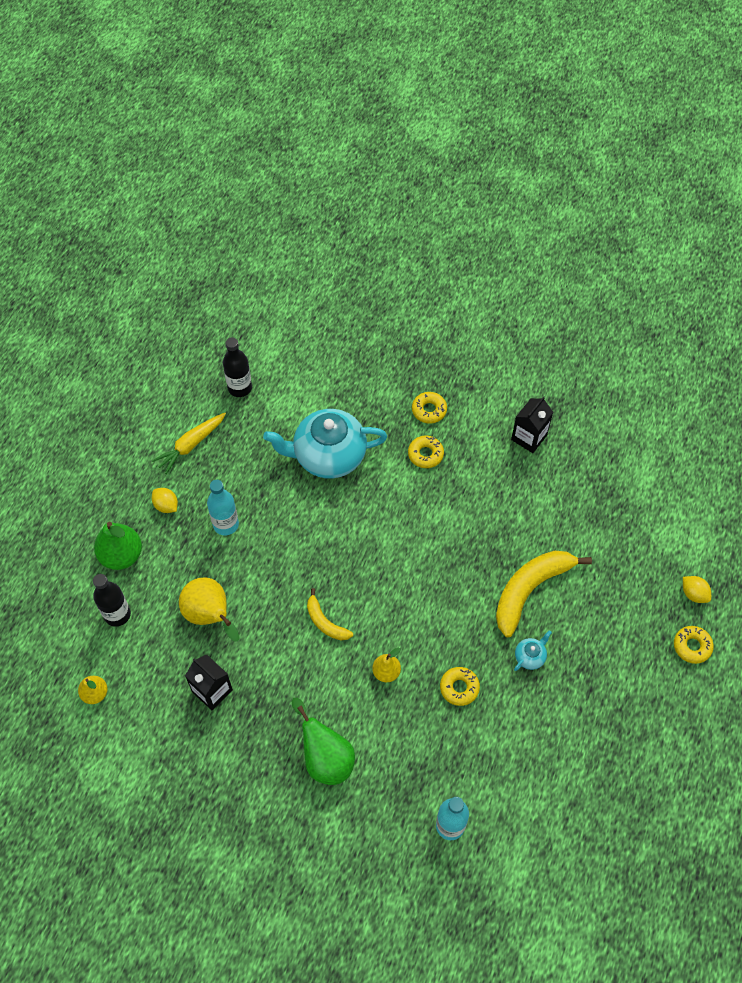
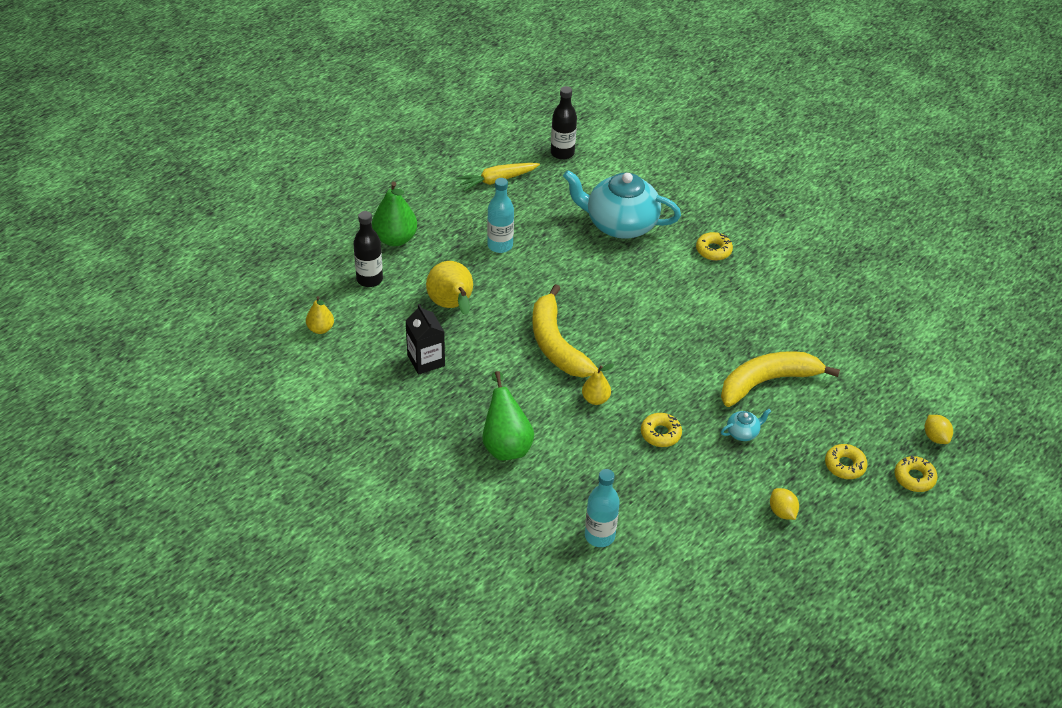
camera: 20 degrees right, 15 degrees down
(166, 505) = (453, 216): yellow lemon -> yellow lemon (782, 512)
(325, 622) = (556, 344): yellow banana -> yellow banana, size x1.89
(429, 410) = (733, 219): yellow donut -> yellow donut (845, 465)
(529, 437) = (822, 267): black carton -> none

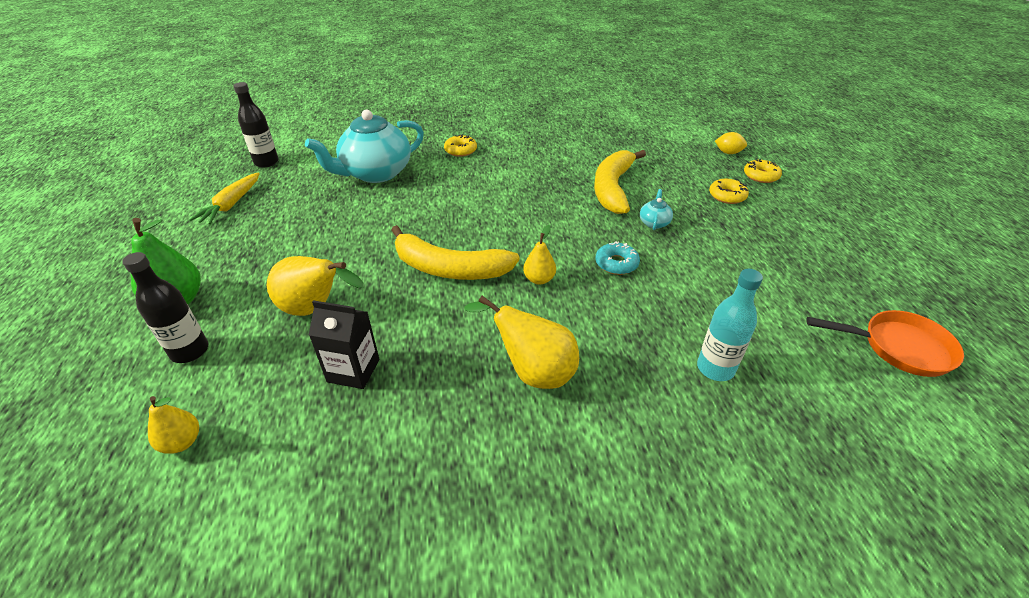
camera: 50 degrees left, 5 degrees down
(500, 245) = (297, 240): turquoise bottle -> none
(505, 444) = (533, 372): green pear -> yellow pear
(660, 434) = (616, 263): yellow donut -> turquoise donut
(728, 637) = (898, 348): none -> orange pan
(782, 512) = (756, 245): yellow lemon -> none

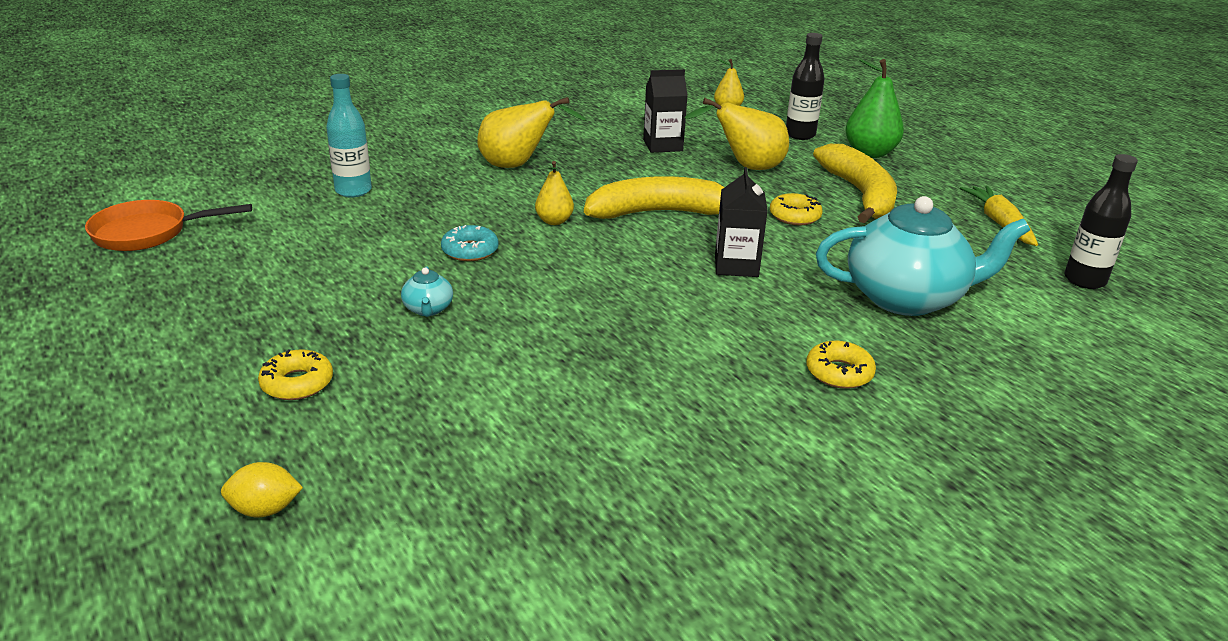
camera: 155 degrees right, 10 degrees down
(376, 173) = (906, 298): turquoise teapot -> turquoise teapot turned 60 degrees clockwise
(444, 212) = (736, 265): none -> black carton
(613, 188) = (510, 354): yellow banana -> yellow banana (860, 195)
(761, 176) = (208, 450): yellow donut -> yellow donut (794, 216)

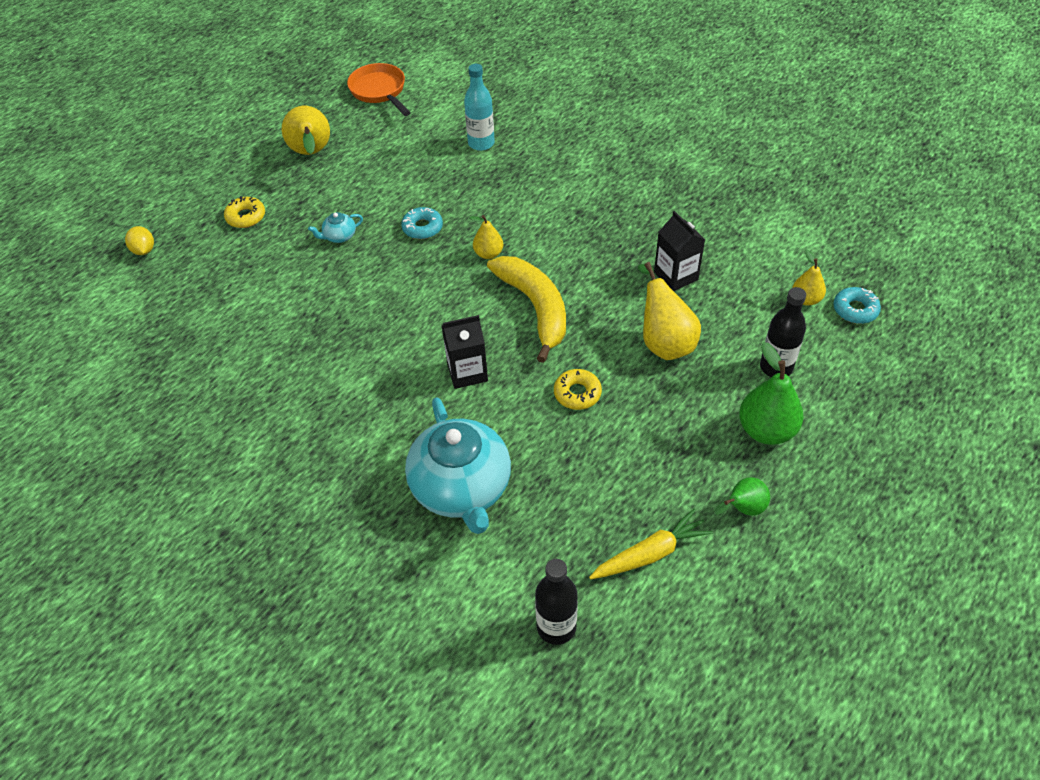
camera: 75 degrees right, 20 degrees up
(518, 165) = (574, 205): yellow pear -> yellow pear (312, 153)
(750, 97) = (855, 310): none -> turquoise donut
(839, 372) = (335, 457): yellow donut -> none
(860, 195) = (653, 434): yellow banana -> none
(953, 179) = (743, 509): none -> green pear

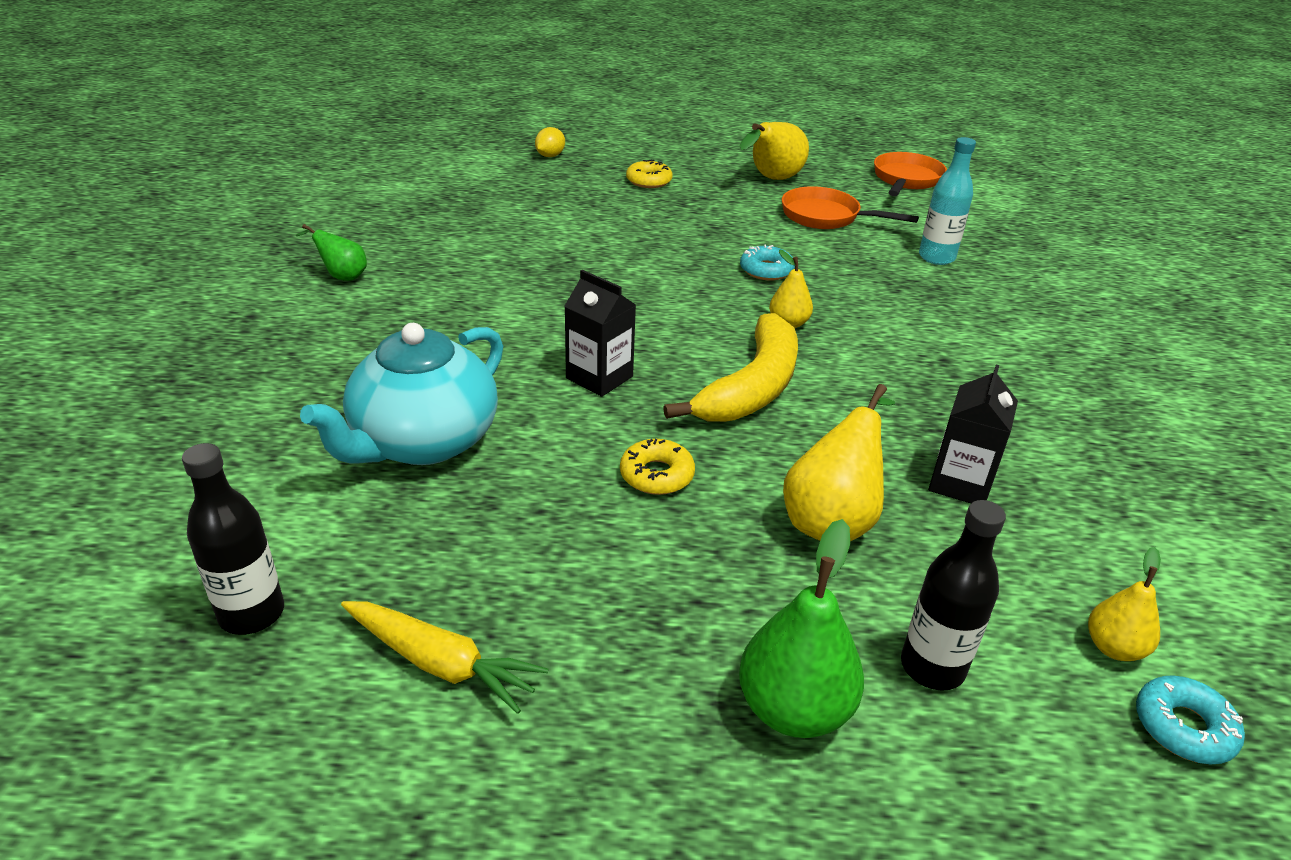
camera: 50 degrees right, 15 degrees down
(339, 236) = (689, 232): turquoise teapot -> none
(387, 159) = (826, 217): none -> orange pan
(743, 509) = (609, 745): green pear -> green pear (342, 276)

